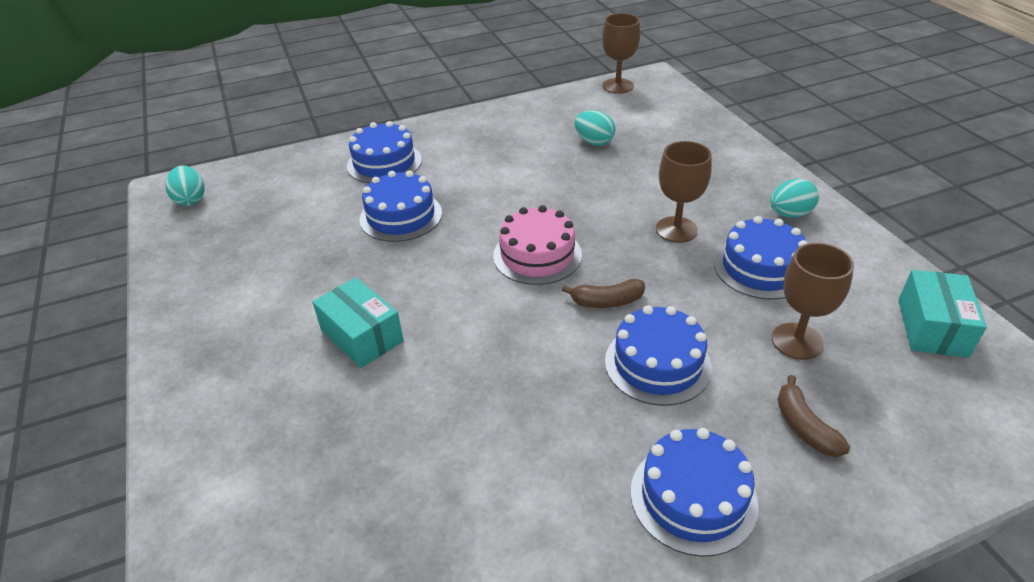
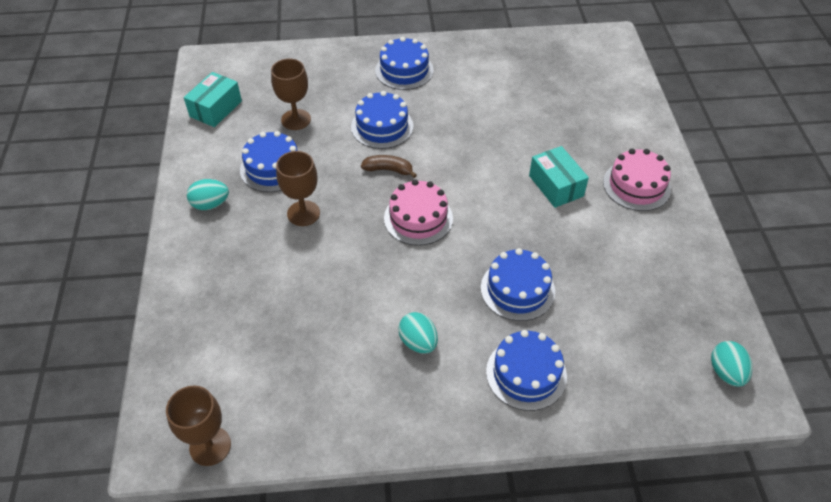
camera: 165 degrees left, 10 degrees up
(238, 365) = (636, 185): none -> pink cake
(594, 142) = (302, 341): turquoise egg -> turquoise egg (418, 342)
(804, 426) = (331, 83): brown banana -> none

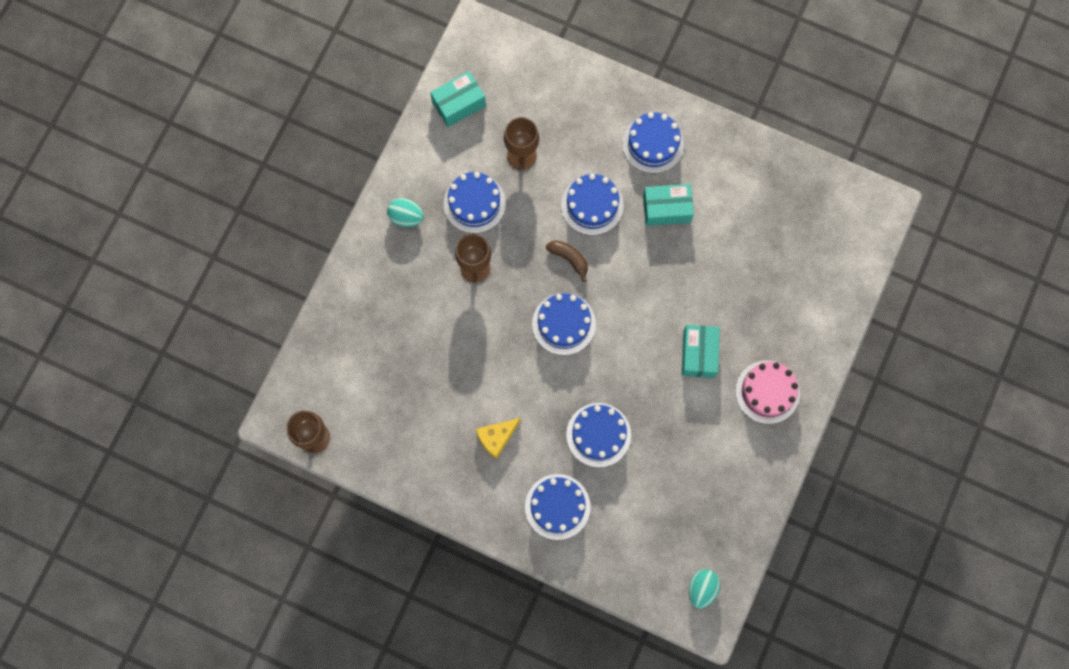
camera: 30 degrees right, 25 degrees up
(418, 218) = (563, 324): pink cake -> blue cake
(418, 342) = (496, 437): turquoise egg -> yellow cheese
(447, 104) = (666, 209): none -> turquoise box

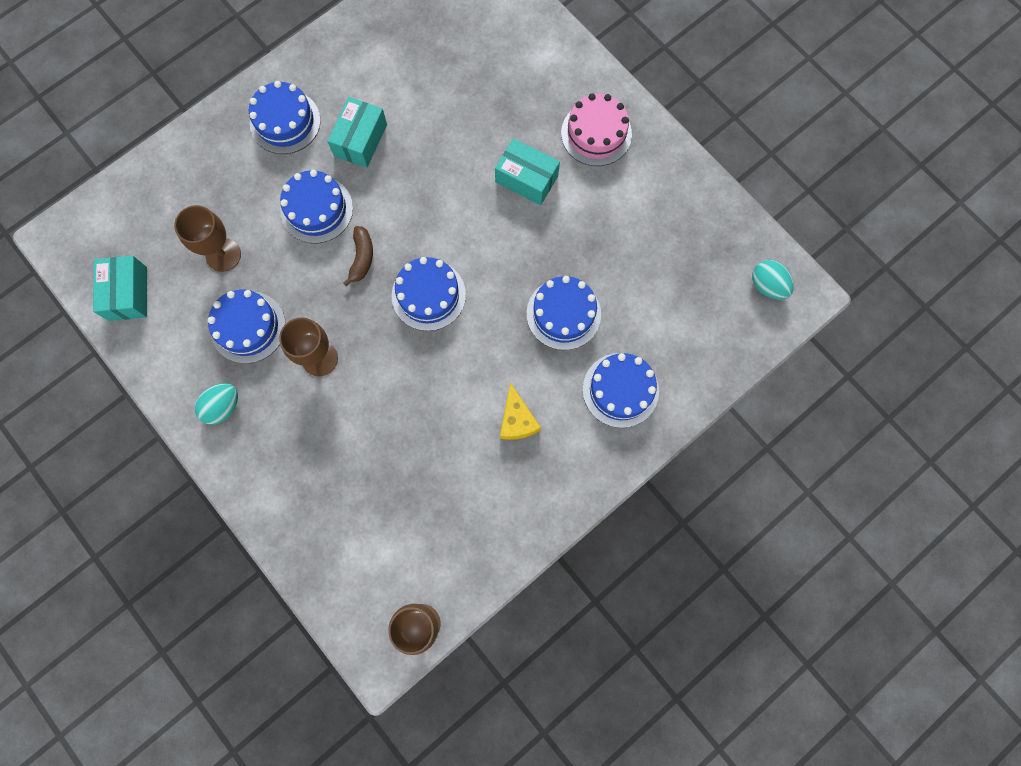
camera: 65 degrees left, 0 degrees up
(569, 259) = (362, 258): brown banana -> brown banana turned 120 degrees clockwise

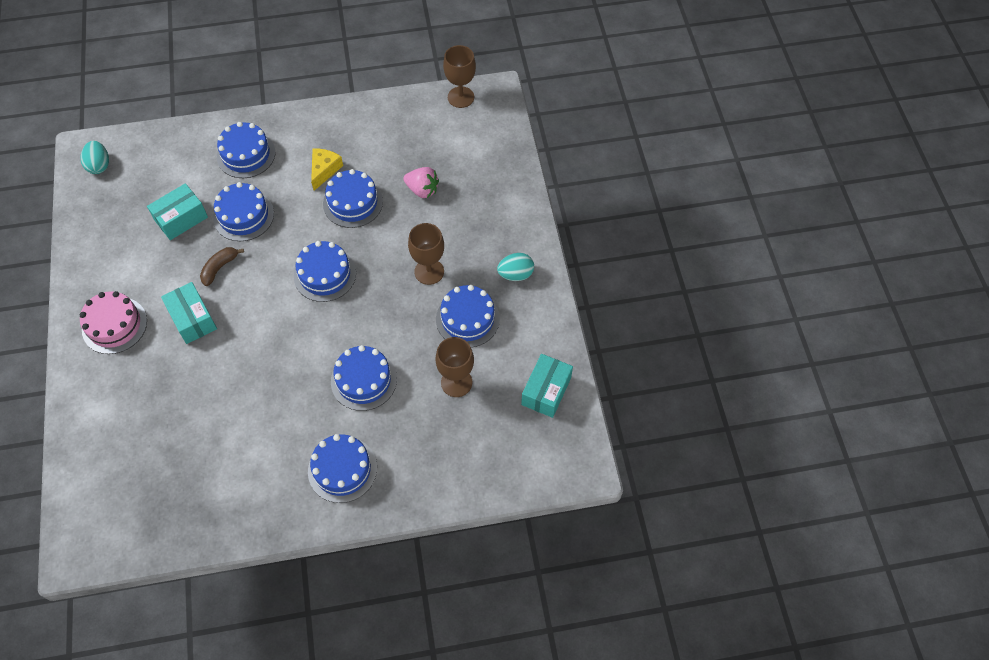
camera: 150 degrees left, 15 degrees down
(360, 140) = (293, 419): turquoise box -> turquoise box (181, 219)
(362, 258) = (354, 325): brown banana -> brown banana (219, 268)
(387, 457) = (422, 190): none -> pink strawberry
(456, 396) = (353, 202): none -> blue cake

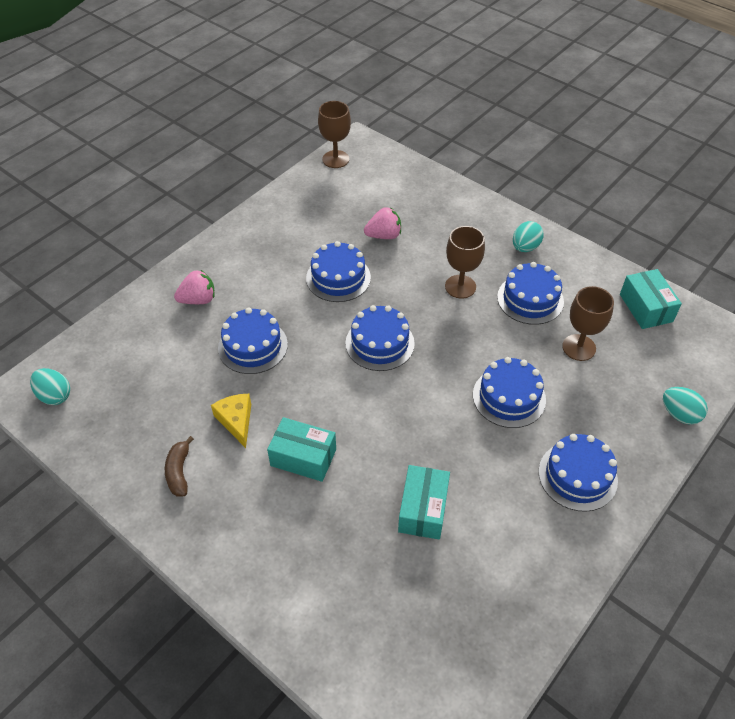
camera: 40 degrees left, 10 degrees down
(114, 325) = (231, 517): pink cake -> none
(181, 219) = (194, 386): turquoise box -> turquoise box (423, 509)
(219, 268) = (279, 400): brown banana -> brown banana (179, 472)
(246, 154) = (198, 300): blue cake -> pink strawberry
(324, 170) = (285, 270): yellow cheese -> yellow cheese (236, 421)
(465, 486) = (679, 414): none -> turquoise egg

